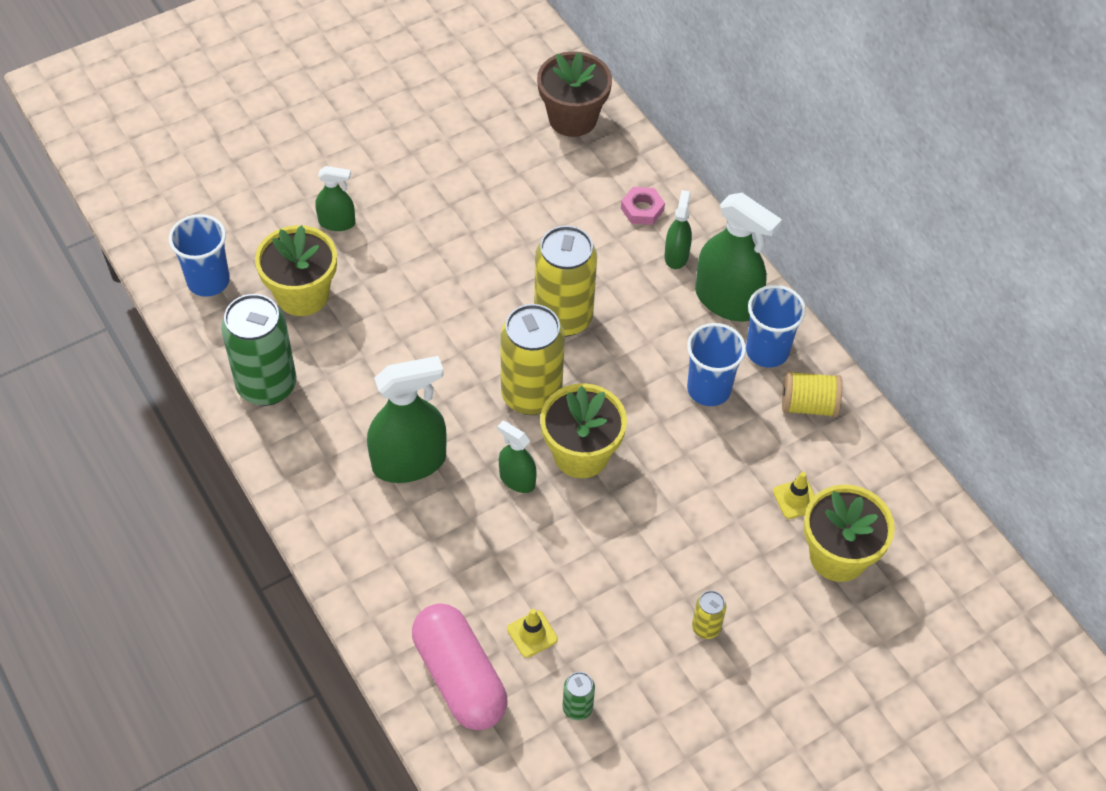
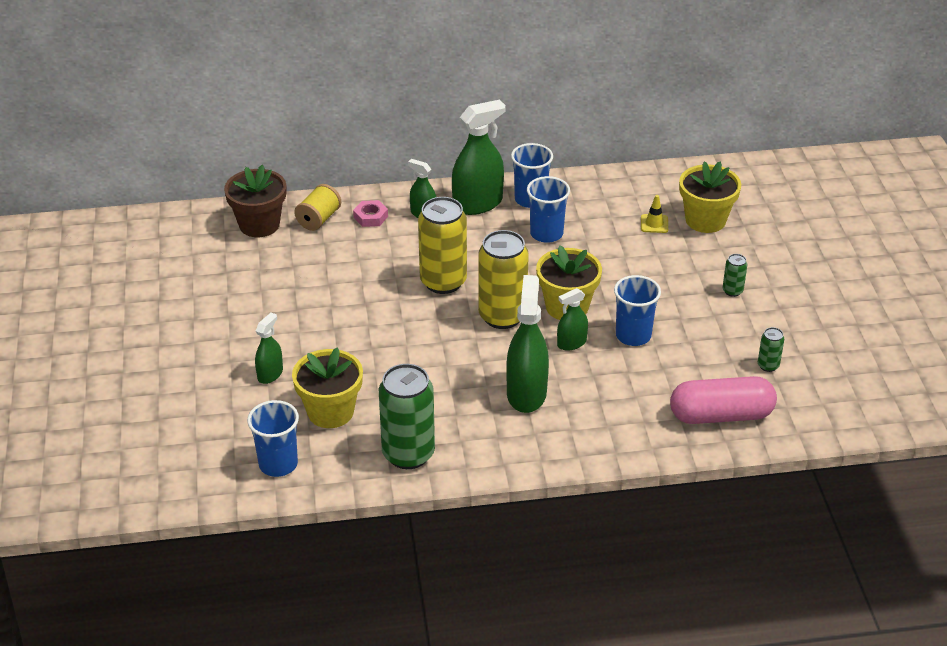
camera: 65 degrees left, 15 degrees down
(532, 634) = (702, 371): yellow traffic cone -> none
(562, 540) = (633, 335): none -> blue cup
(706, 627) = (732, 291): yellow can -> green can
(808, 405) = (584, 196): yellow spool -> yellow spool (318, 219)

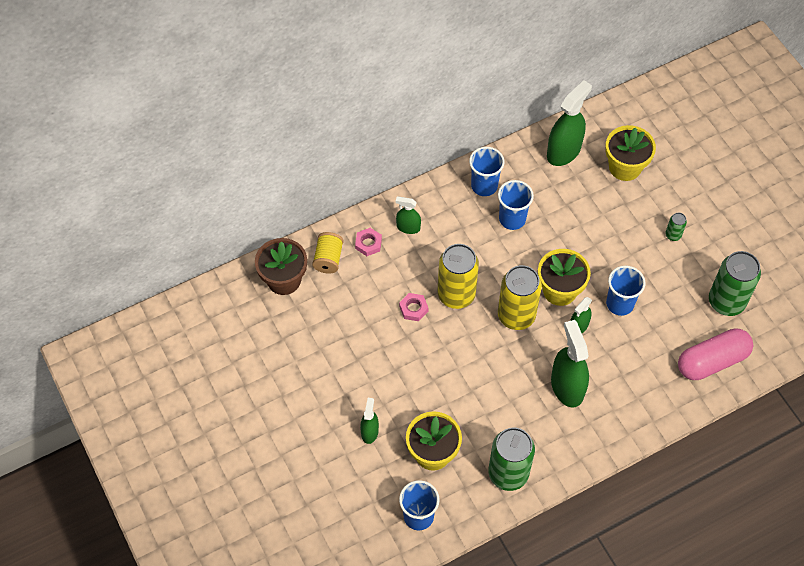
camera: 20 degrees left, 20 degrees up
(387, 282) = (413, 309): none -> pink nut
(477, 204) = (445, 203): green spray bottle -> green spray bottle (563, 151)
(654, 224) = (588, 183): yellow traffic cone -> none
(768, 365) = (726, 302): green can -> green can, size x2.24

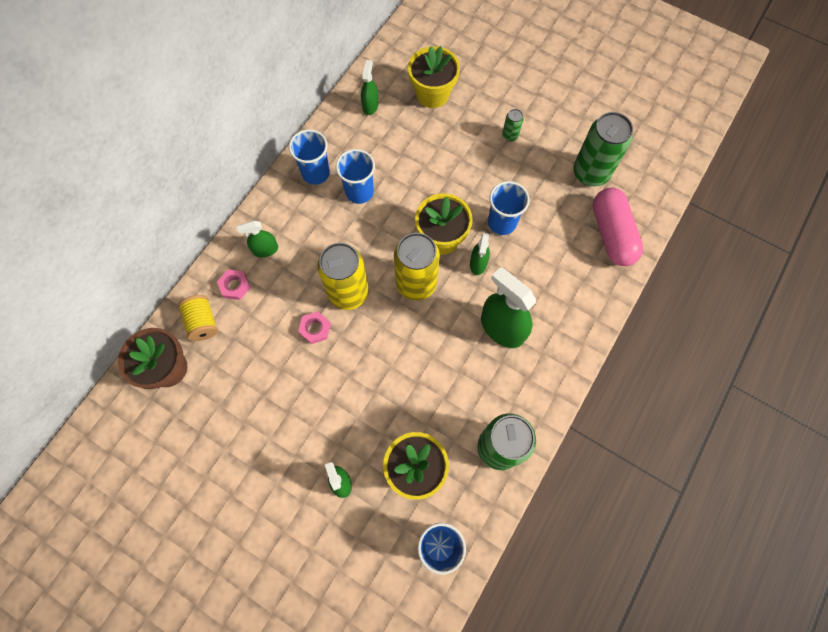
camera: 30 degrees left, 10 degrees up
(563, 151) = (370, 106): green spray bottle -> green spray bottle, size x0.54
(712, 361) = (612, 234): pink capsule -> pink capsule turned 45 degrees counterclockwise

